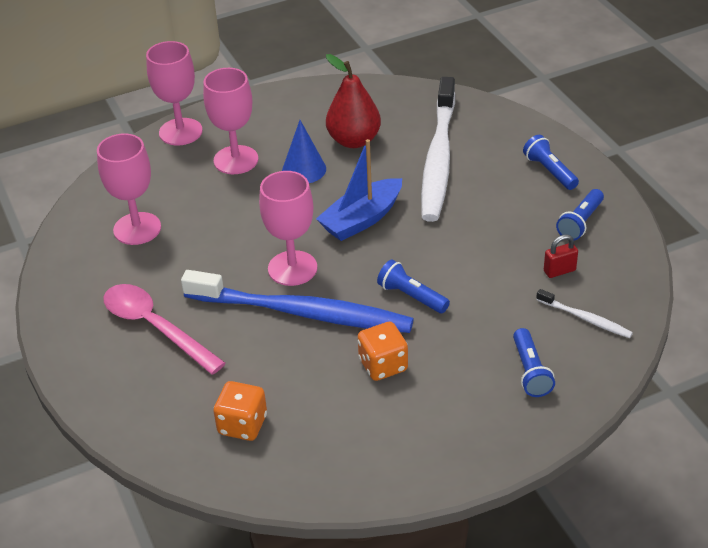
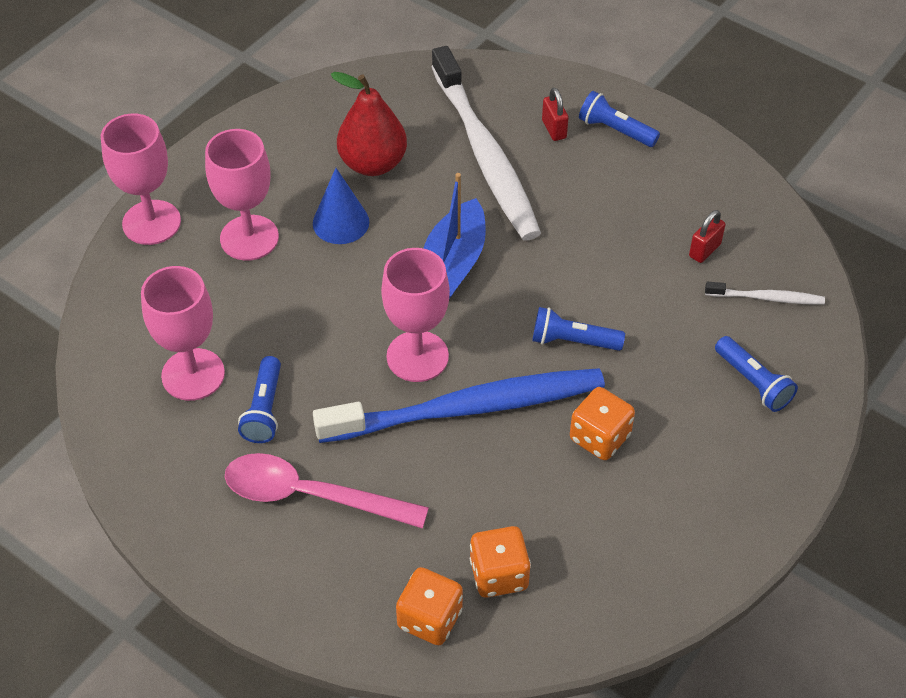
camera: 30 degrees left, 10 degrees up
(174, 433) = (430, 619): none -> orange dice
(502, 157) = (554, 129): none -> red padlock
(580, 223) = (688, 183): blue flashlight -> blue flashlight (264, 409)

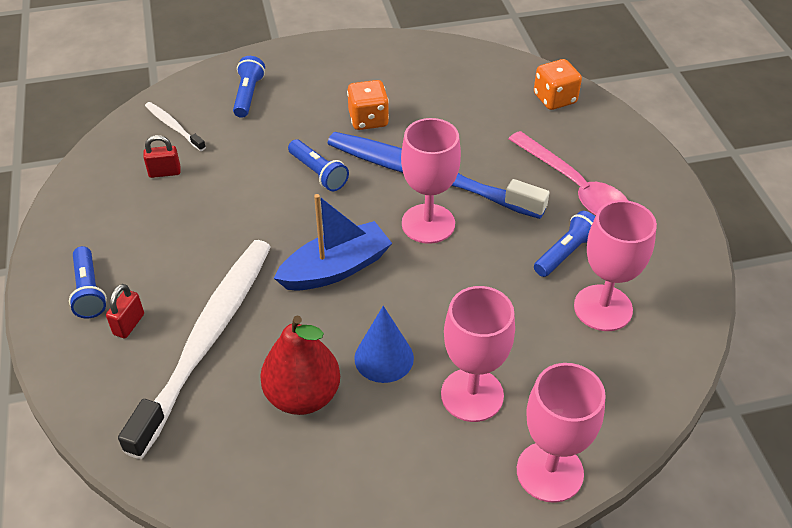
camera: 140 degrees left, 5 degrees down
(499, 574) = (497, 96): orange dice -> none

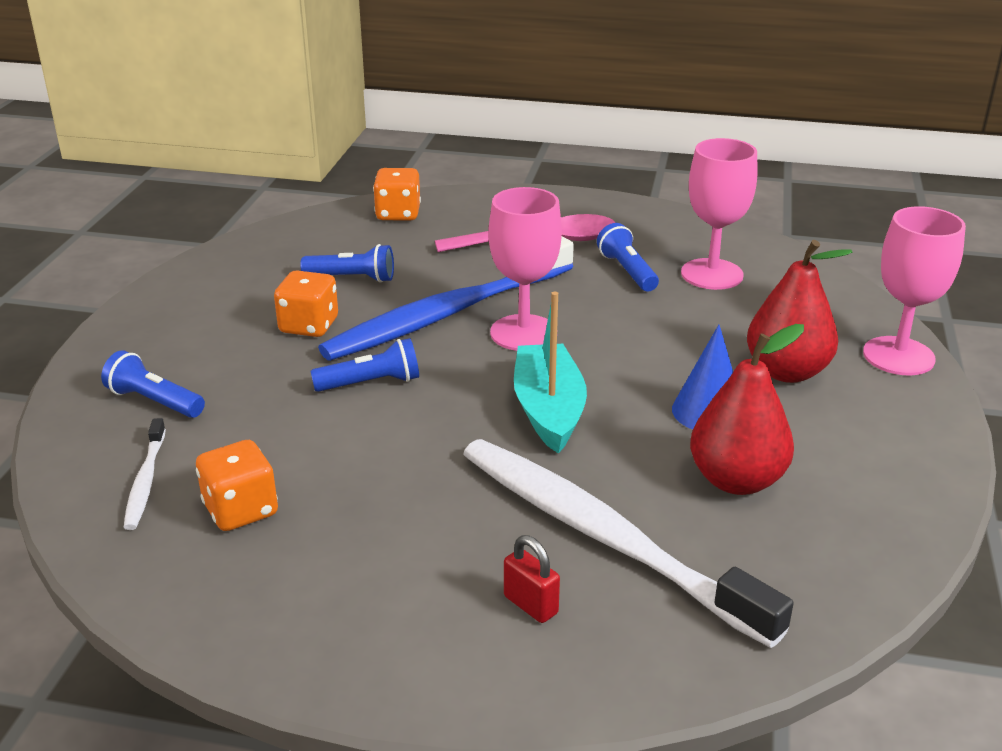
camera: 65 degrees left, 15 degrees down
(89, 291) = (434, 636): blue flashlight -> blue flashlight (352, 278)
(164, 172) = (241, 510): red padlock -> orange dice
(173, 126) = (145, 482): white toothbrush -> white toothbrush turned 75 degrees counterclockwise
(336, 268) = (548, 410): blue boat -> turquoise boat
(472, 395) = (786, 372): pink goblet -> red pear

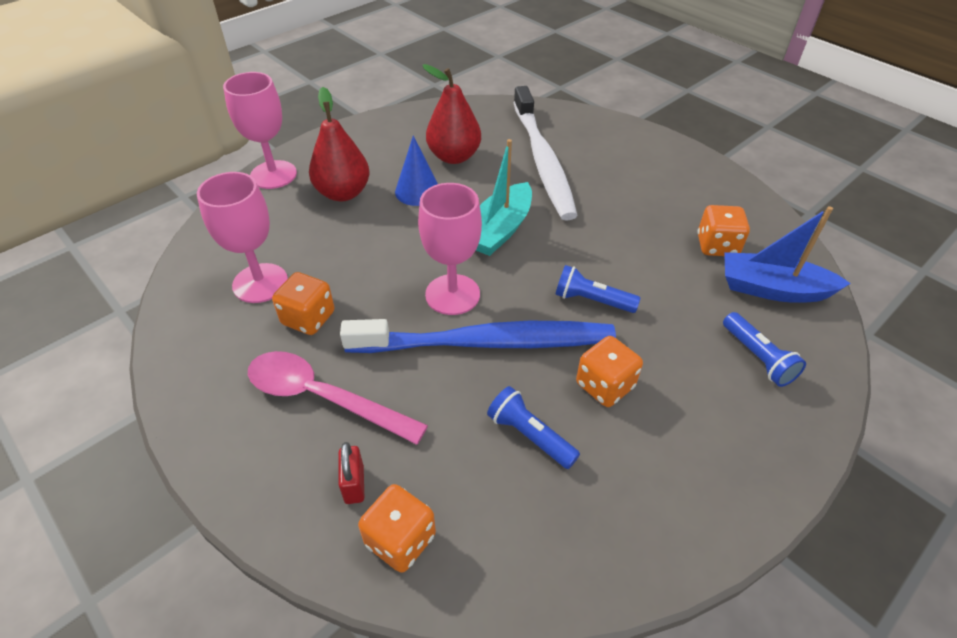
camera: 145 degrees left, 15 degrees up
(145, 482) = (772, 289): white toothbrush -> blue boat
(530, 605) = (600, 150): red padlock -> red padlock (354, 484)
(627, 271) = (308, 318): blue flashlight -> orange dice

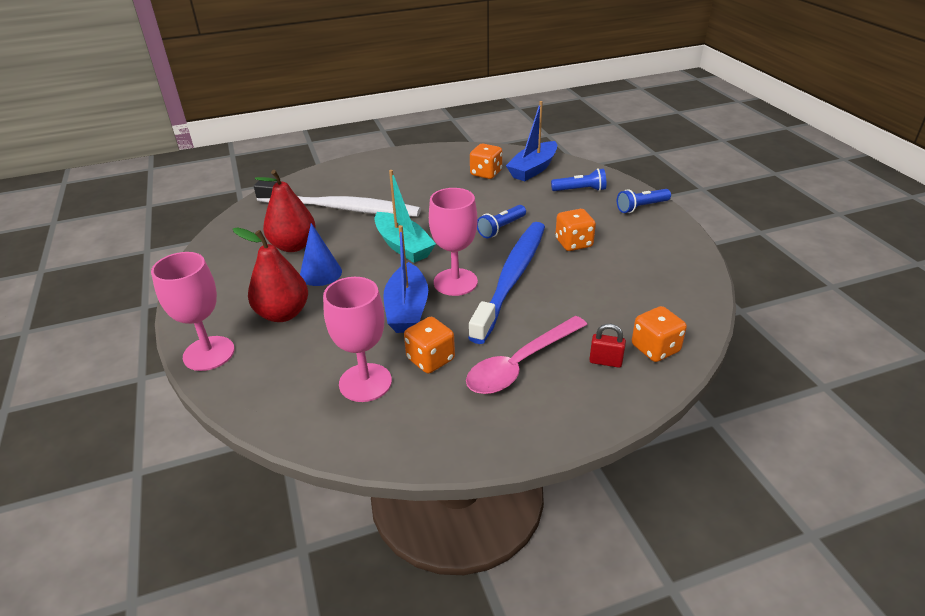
camera: 65 degrees left, 10 degrees down
(385, 273) = (407, 309): none -> blue boat
(530, 435) = (598, 280): blue flashlight -> blue flashlight (641, 207)

